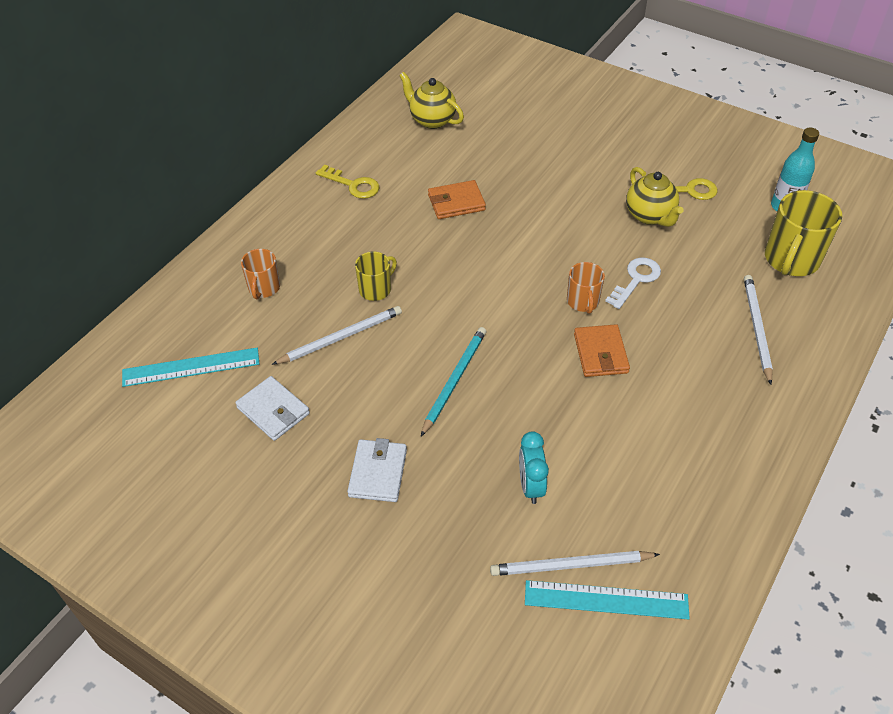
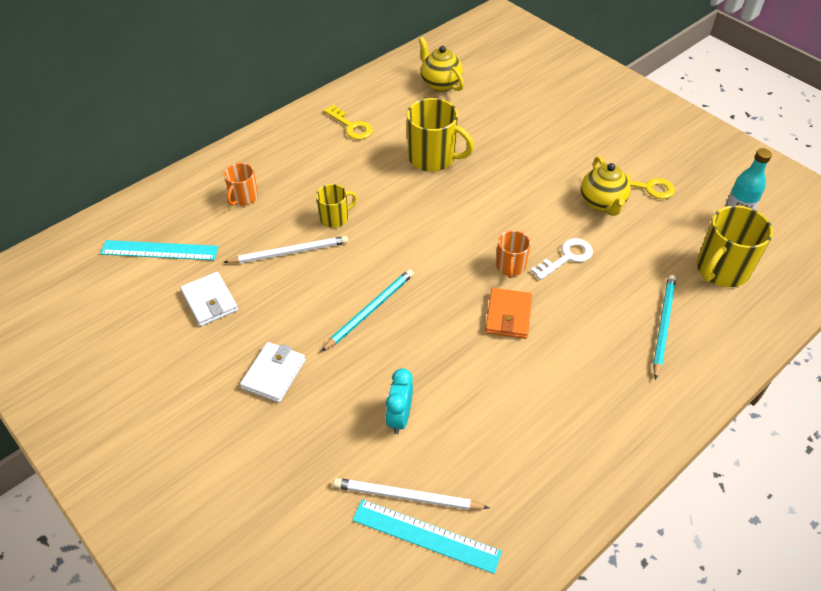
camera: 15 degrees right, 0 degrees up
(456, 202) = (433, 158): orange wallet -> yellow mug
(756, 328) = (663, 325): white pencil -> turquoise pencil

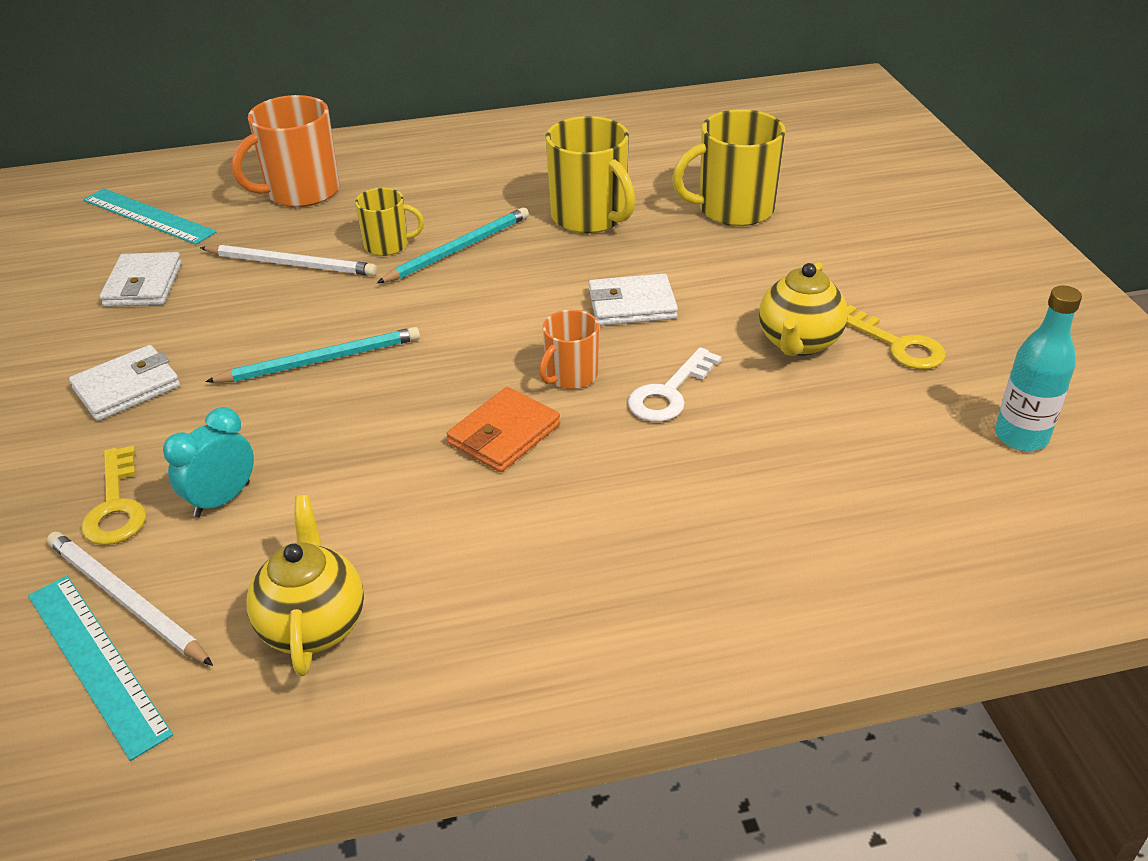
camera: 30 degrees right, 10 degrees down
(243, 198) = (301, 192): orange mug -> orange mug, size x1.75
(351, 126) = (515, 154): yellow key -> yellow key (116, 505)
(440, 84) = (687, 139): yellow teapot -> yellow teapot (313, 625)
(504, 210) = (632, 305): none -> white wallet
(566, 257) = (669, 393): white key -> white key turned 135 degrees clockwise
(663, 325) = (744, 538): turquoise pencil -> turquoise pencil (458, 249)
(721, 270) = (928, 498): yellow mug -> yellow mug (733, 209)

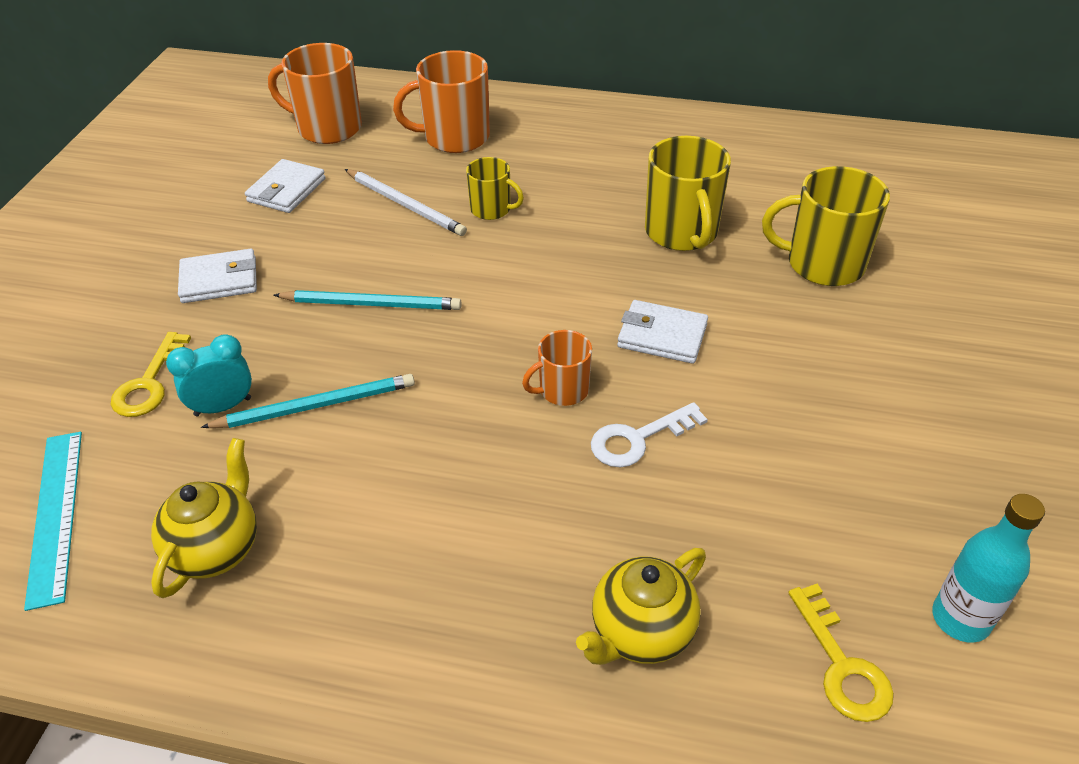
camera: 25 degrees right, 5 degrees up
(126, 600) = (106, 469): white pencil -> none
(148, 216) = (327, 128): turquoise ruler -> orange mug
(458, 249) = (547, 231): turquoise pencil -> turquoise pencil (316, 406)
(504, 434) = (470, 428): orange wallet -> none
(798, 343) = (794, 429): yellow teapot -> yellow teapot (641, 632)
(897, 344) = (894, 466): yellow key -> yellow key (842, 664)

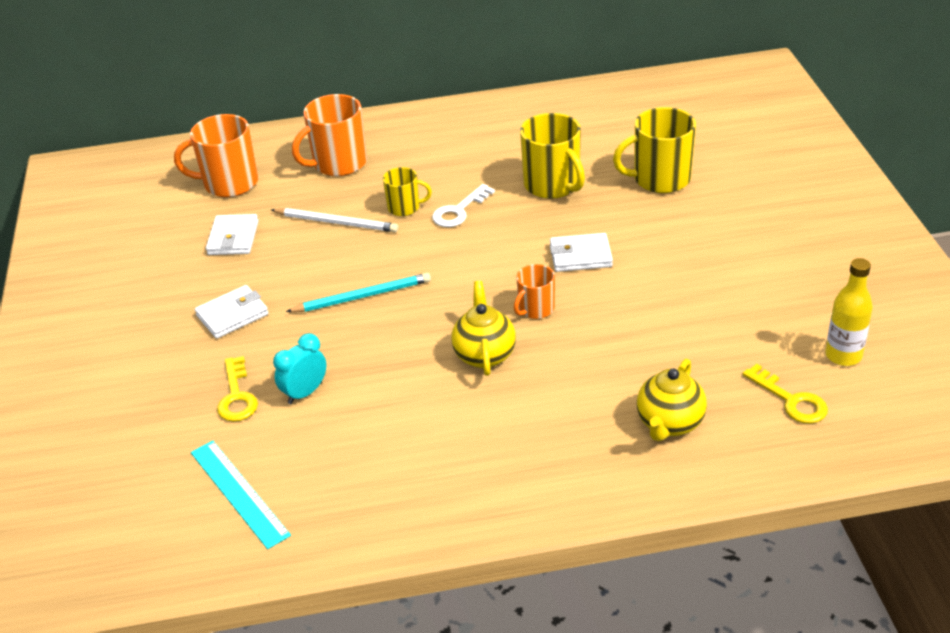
camera: 20 degrees left, 5 degrees down
(216, 549) = (370, 473): yellow teapot -> yellow teapot (484, 355)
(316, 406) = (372, 371): turquoise pencil -> none
(638, 439) = (603, 322): white key -> white key (459, 210)
(960, 619) = (843, 355): turquoise bottle -> yellow bottle

